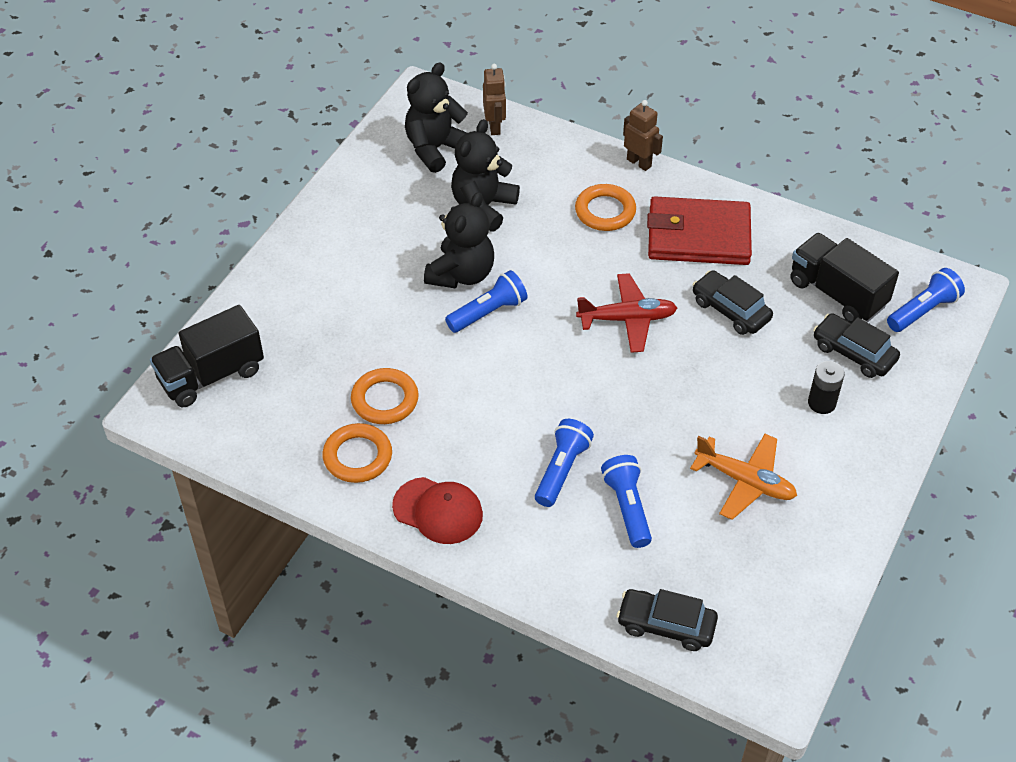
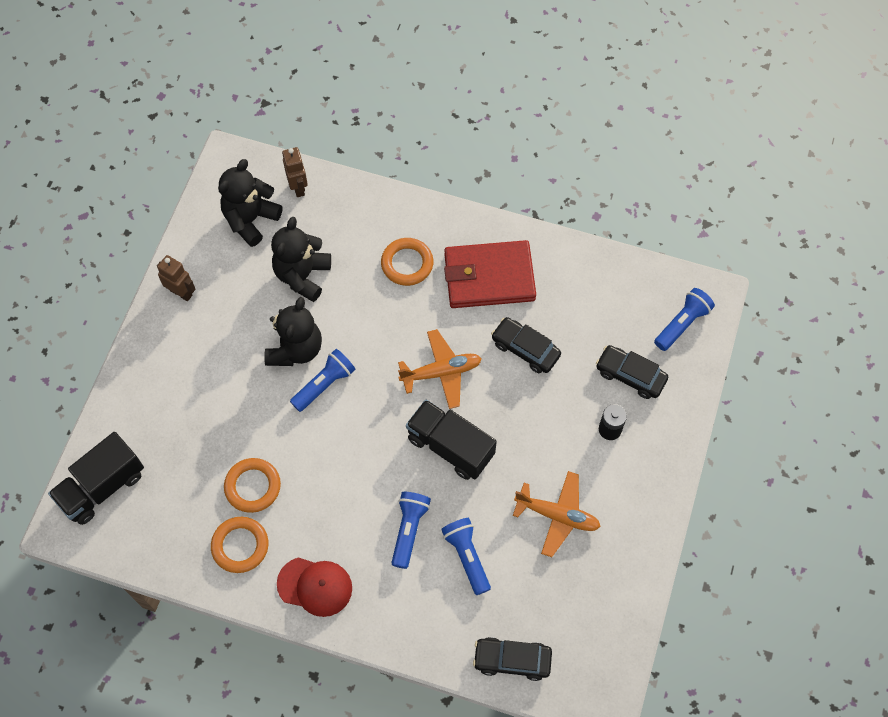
camera: 10 degrees left, 15 degrees up
(627, 319) = (441, 372): red plane -> orange plane
(639, 163) = (429, 207): brown robot -> brown robot (181, 292)
(837, 293) = (610, 318): black truck -> black truck (450, 446)

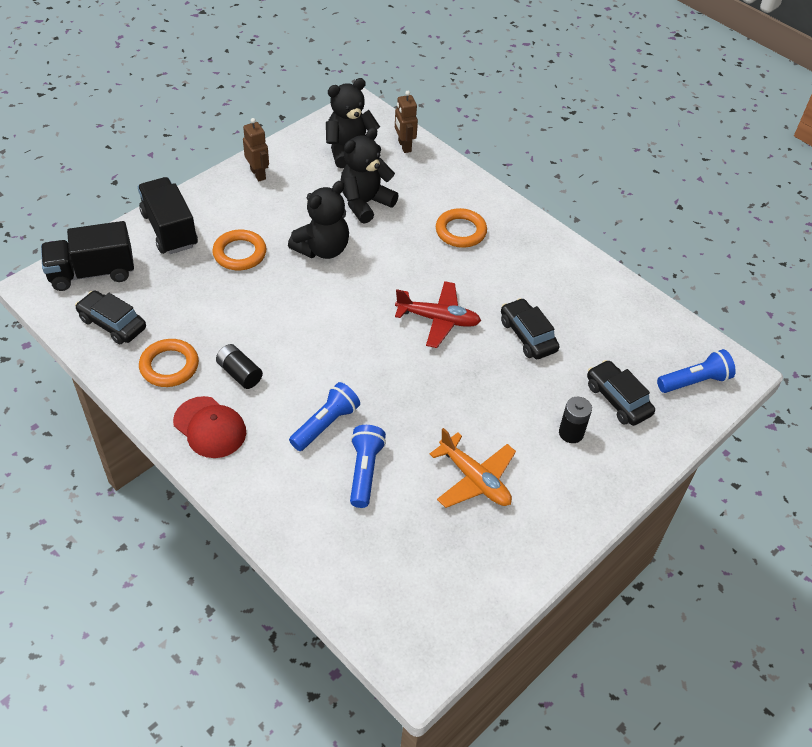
camera: 25 degrees right, 15 degrees down
(253, 486) = (213, 328): orange ring -> orange ring (240, 253)
(298, 187) = (404, 146): brown robot -> brown robot turned 150 degrees clockwise
(305, 520) = (239, 373): none -> black battery
(324, 384) = (329, 284): blue flashlight -> none
(441, 372) = (438, 319): orange plane -> red plane
(450, 446) = (408, 378): black truck -> black truck (169, 229)
(489, 277) = (528, 270): red wallet -> none
(512, 660) = (349, 580): black car -> black car (112, 323)

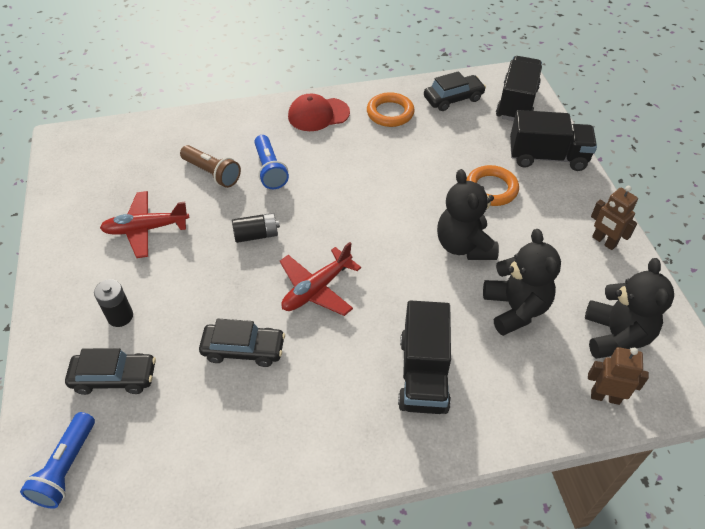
camera: 125 degrees right, 0 degrees up
(239, 373) = (355, 144): black battery -> black battery (256, 235)
(258, 174) = (604, 241): brown robot -> brown robot turned 45 degrees clockwise
(364, 471) = (212, 173): blue flashlight -> brown flashlight
(460, 231) = (423, 374): orange ring -> black truck
(474, 479) = (146, 229): orange plane -> red plane

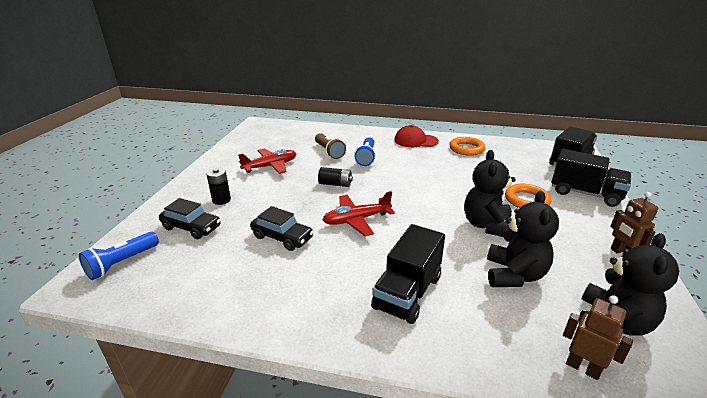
camera: 25 degrees right, 20 degrees down
(146, 229) = (270, 166): red plane -> red plane turned 135 degrees clockwise
(453, 99) = (518, 151): black car -> none

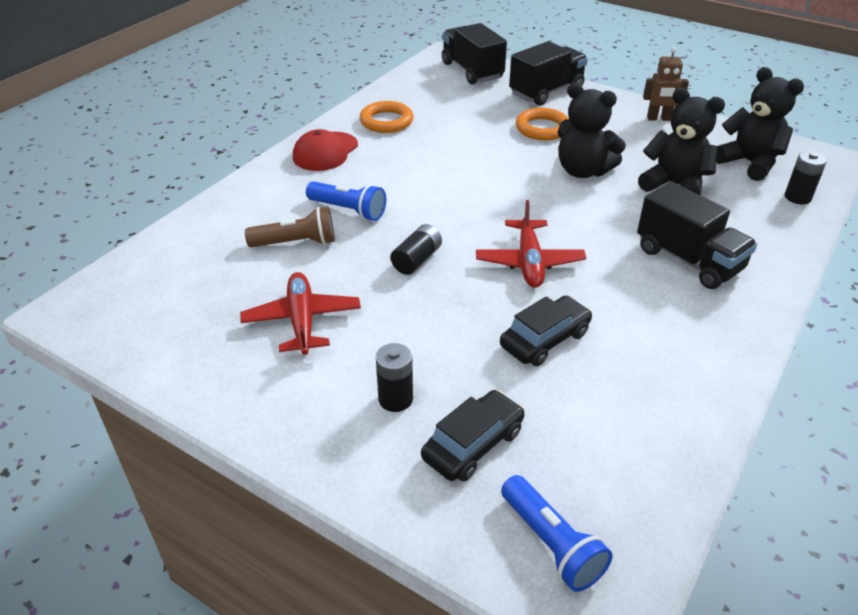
camera: 70 degrees left, 10 degrees up
(582, 368) = (797, 197): brown robot -> black battery

